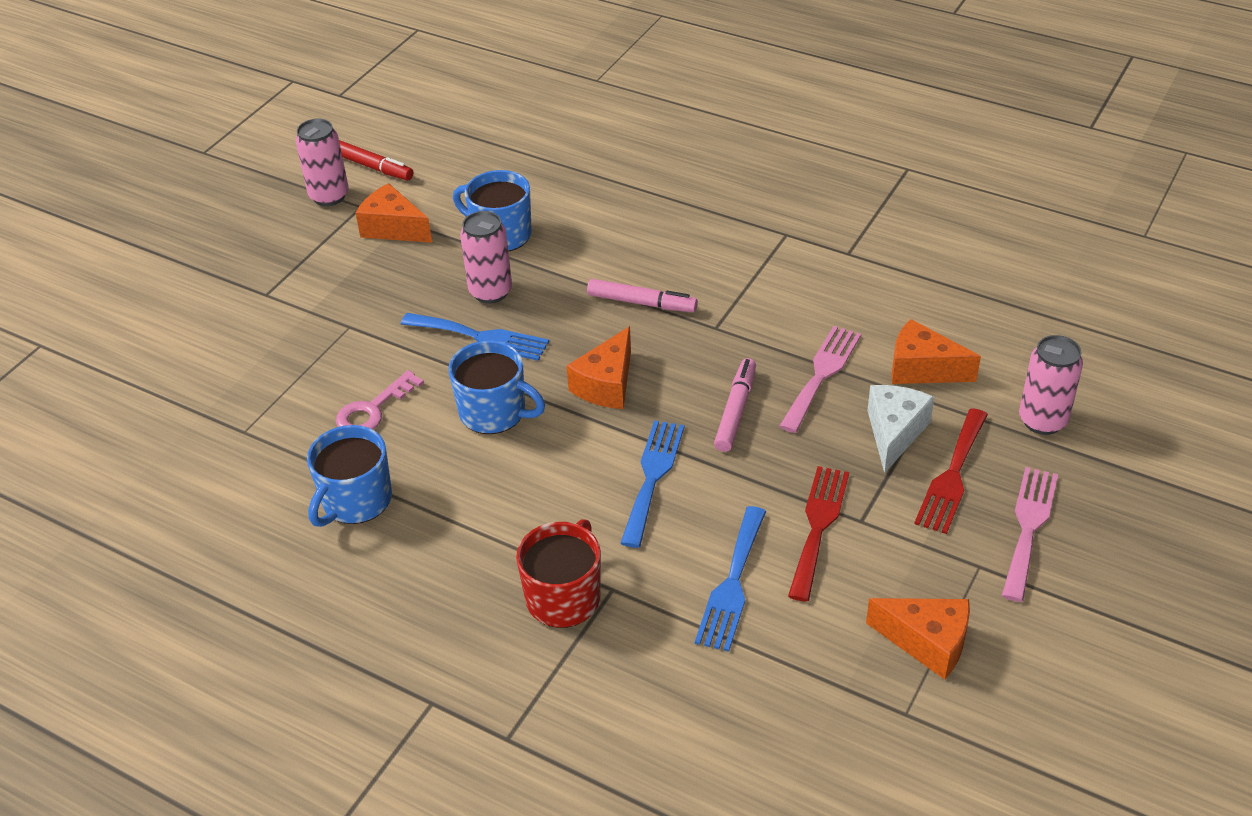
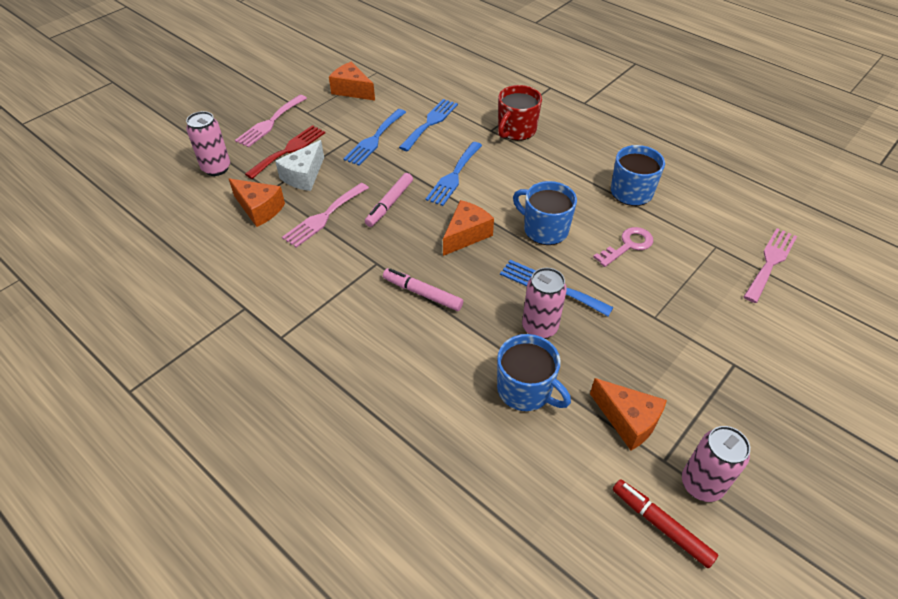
camera: 170 degrees left, 5 degrees up
(173, 421) = (770, 262): none -> pink fork
(818, 526) = (374, 139): red fork -> blue fork

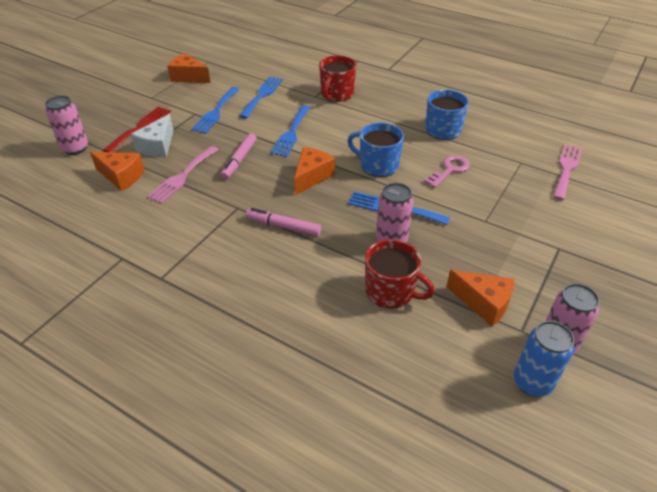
camera: 10 degrees left, 5 degrees down
(270, 123) = (119, 108): pink fork -> none
(525, 390) = (391, 291): blue mug -> red mug
(661, 525) = (532, 382): red marker -> blue can

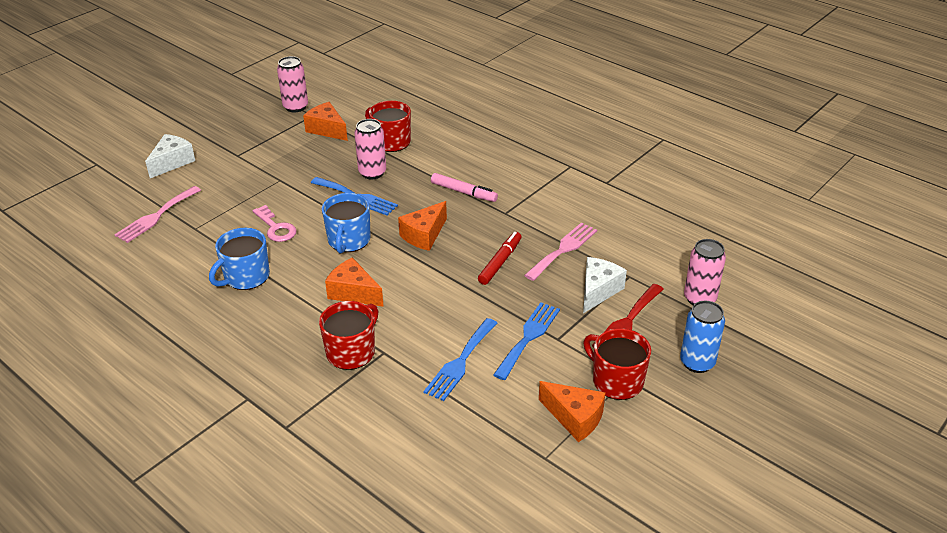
camera: 170 degrees left, 5 degrees down
(121, 177) = (630, 256): orange cheese -> orange cheese (353, 292)
(158, 95) = (616, 381): none -> red mug
(239, 160) = (500, 262): pink marker -> red marker
(291, 133) = (433, 292): blue fork -> none
(378, 165) = (348, 240): blue mug -> blue mug turned 60 degrees clockwise
(450, 170) = (276, 228): pink key -> pink key turned 90 degrees counterclockwise
(532, 382) = (327, 94): blue can -> blue can (697, 362)
(619, 229) = (172, 162): none -> white cheese

